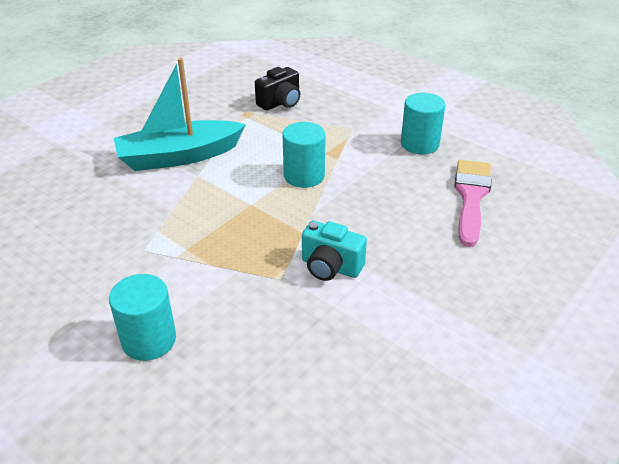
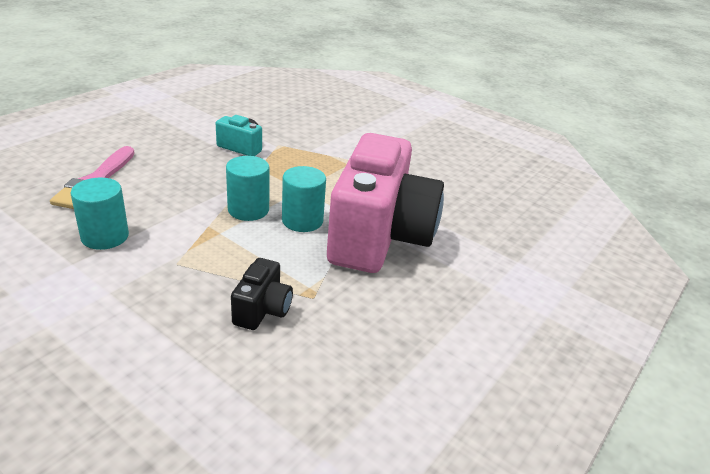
camera: 175 degrees right, 5 degrees down
(149, 340) = (357, 126): turquoise cylinder -> turquoise cylinder (302, 221)
(179, 156) = (379, 237): turquoise boat -> pink camera
(280, 103) = (262, 310): black camera -> black camera turned 150 degrees clockwise

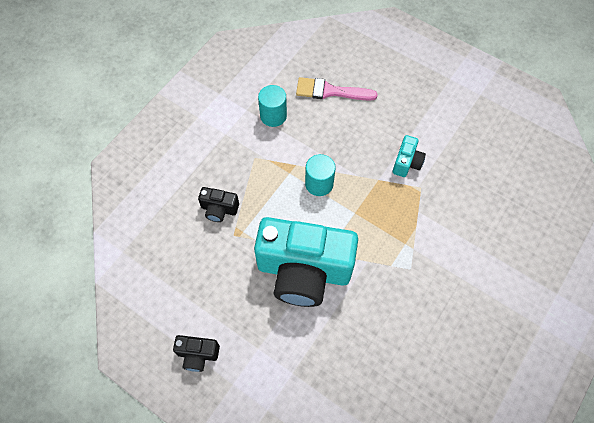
camera: 90 degrees right, 30 degrees up
(302, 221) = (313, 219): turquoise cylinder -> none
(379, 237) = (304, 271): pink camera -> turquoise camera
(513, 350) = (198, 354): none -> black camera

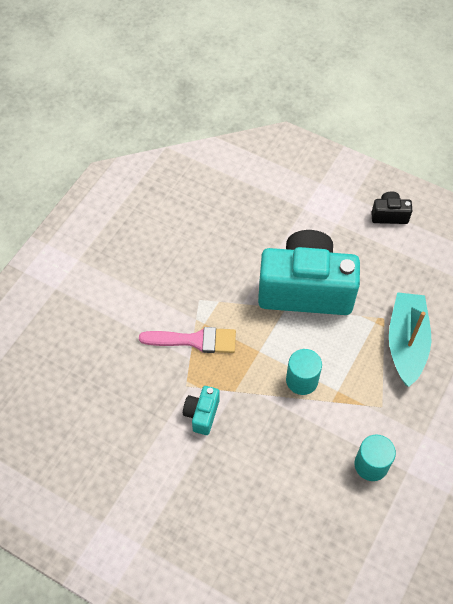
camera: 175 degrees right, 5 degrees down
(219, 209) = (406, 343): black camera -> turquoise boat
(330, 91) = (302, 509): pink brush -> pink brush (194, 340)

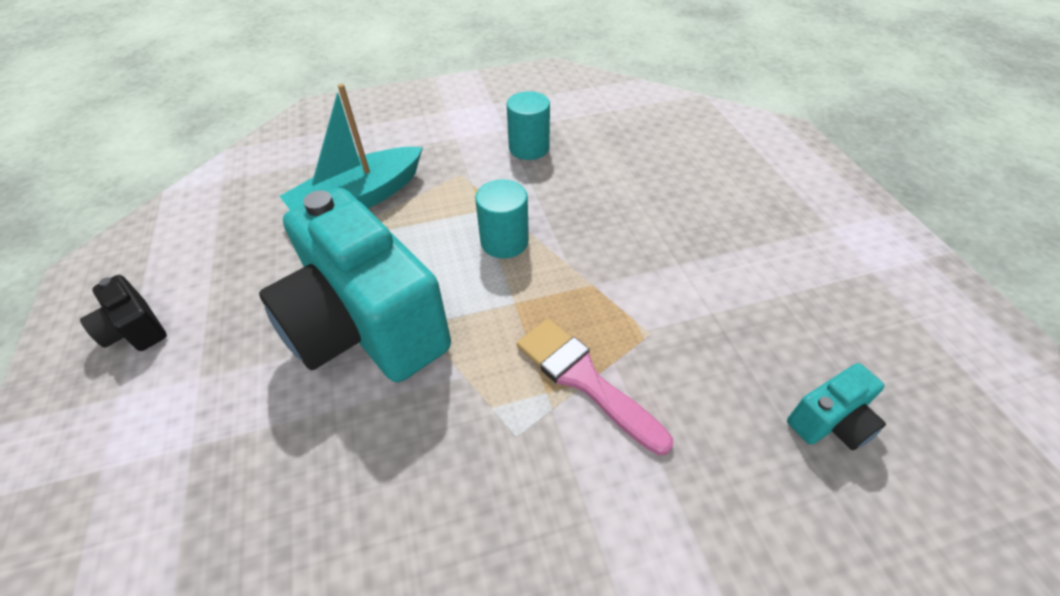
camera: 135 degrees left, 10 degrees down
(202, 414) = (658, 289): turquoise camera -> turquoise camera (830, 422)

